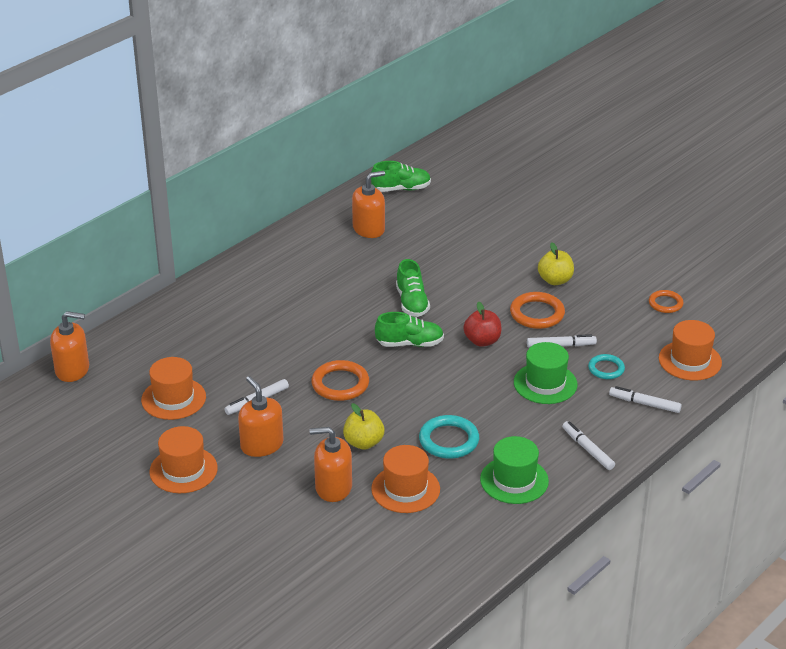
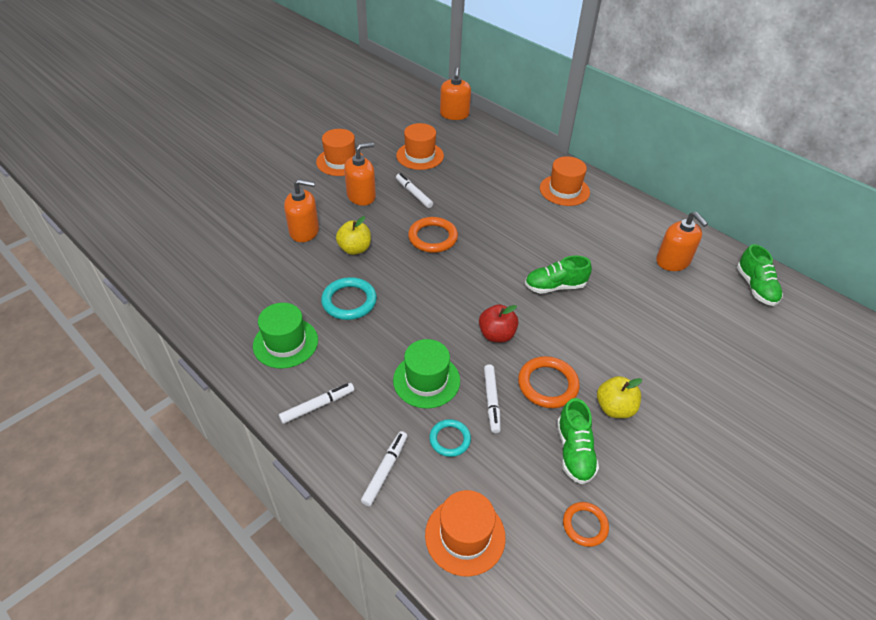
camera: 90 degrees right, 10 degrees up
(333, 487) = (304, 231): orange soap dispenser -> orange soap dispenser turned 90 degrees clockwise
(405, 489) = (292, 271): orange hat -> orange hat (564, 190)
(409, 343) = (490, 282): green shoe -> green shoe (574, 451)

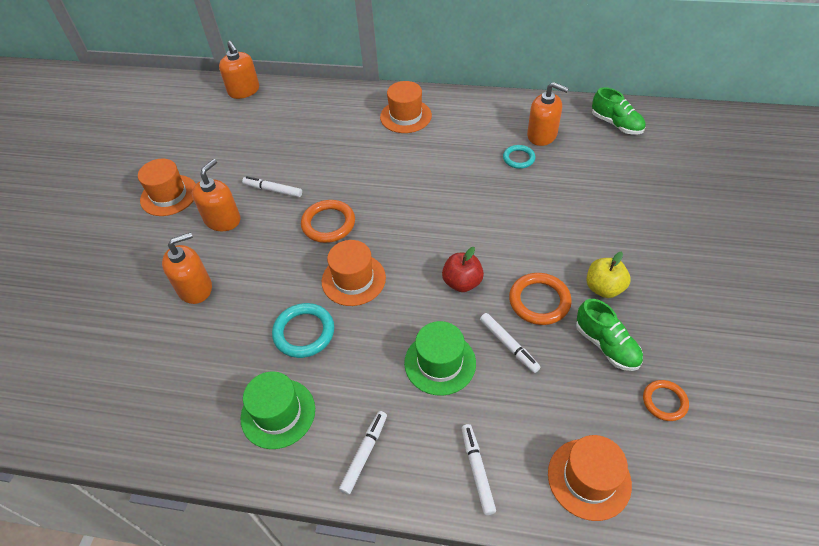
camera: 30 degrees left, 5 degrees up
(355, 249) = (263, 277): yellow apple -> none
(420, 156) = (246, 149): orange hat -> orange hat (353, 279)
(450, 439) = (505, 403): turquoise ring -> turquoise ring (518, 158)
(555, 286) = (472, 209): green shoe -> none

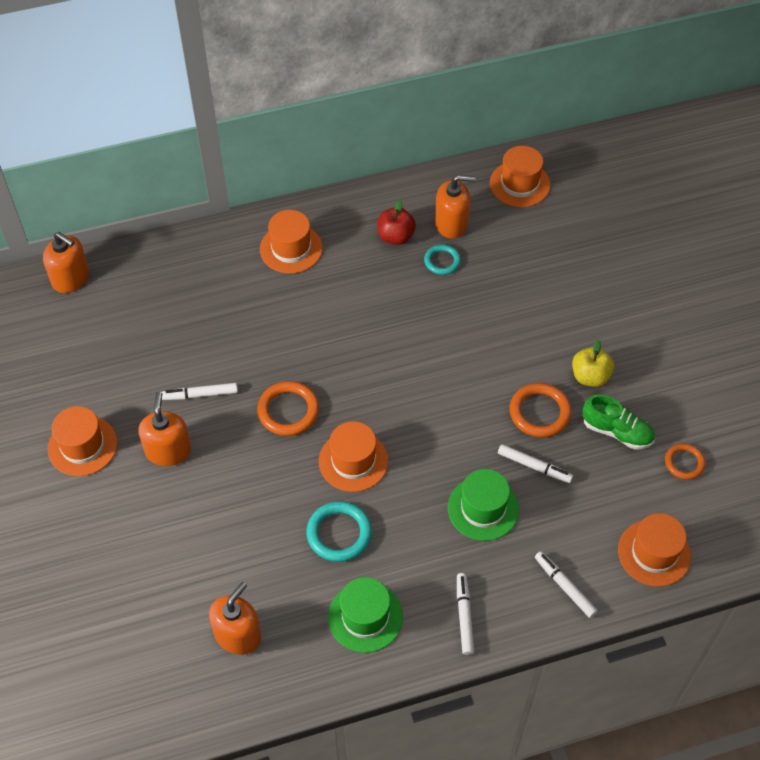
camera: 30 degrees left, 5 degrees up
(195, 288) = (195, 536): orange soap dispenser -> orange soap dispenser (238, 635)
(462, 282) = (460, 422): red apple -> red apple (395, 236)
(616, 124) = (519, 184): green shoe -> orange hat

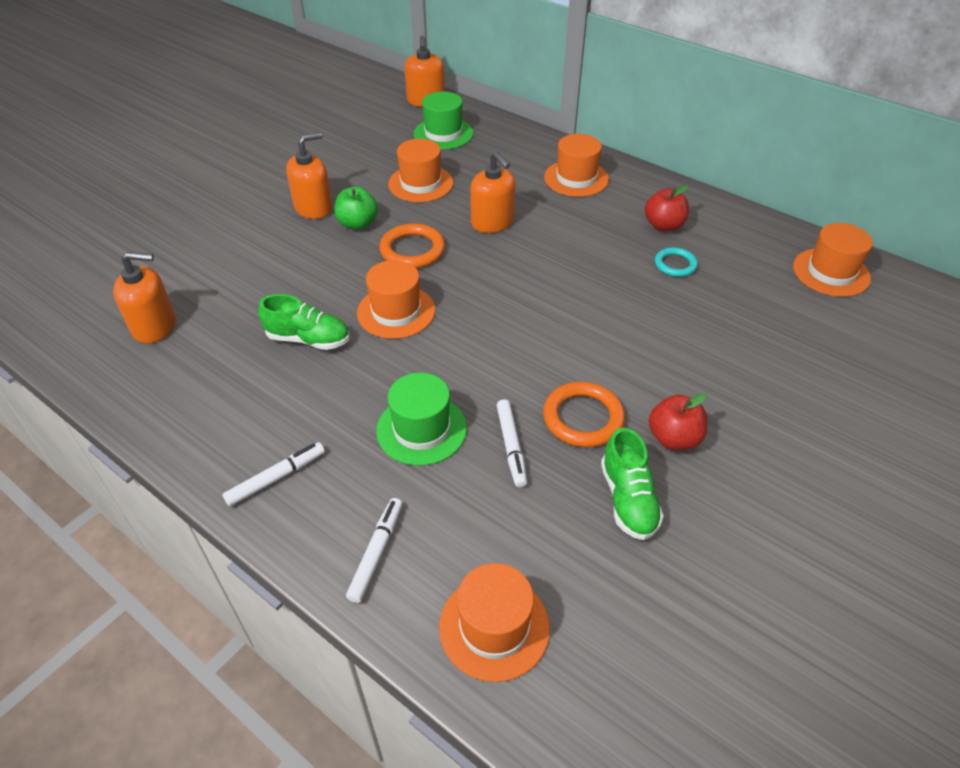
camera: 55 degrees right, 10 degrees down
(82, 446) = (282, 168): orange hat -> orange hat (420, 183)
(200, 394) = (382, 199): white marker -> none
(220, 430) = (357, 224): none -> green apple
(339, 533) = (308, 339): turquoise ring -> green shoe
(365, 617) = (226, 401): green hat -> green hat (443, 133)
(451, 223) = (723, 251): orange soap dispenser -> orange soap dispenser (492, 222)
(590, 376) = (673, 438): yellow apple -> red apple
(684, 463) = (654, 594): orange ring -> none

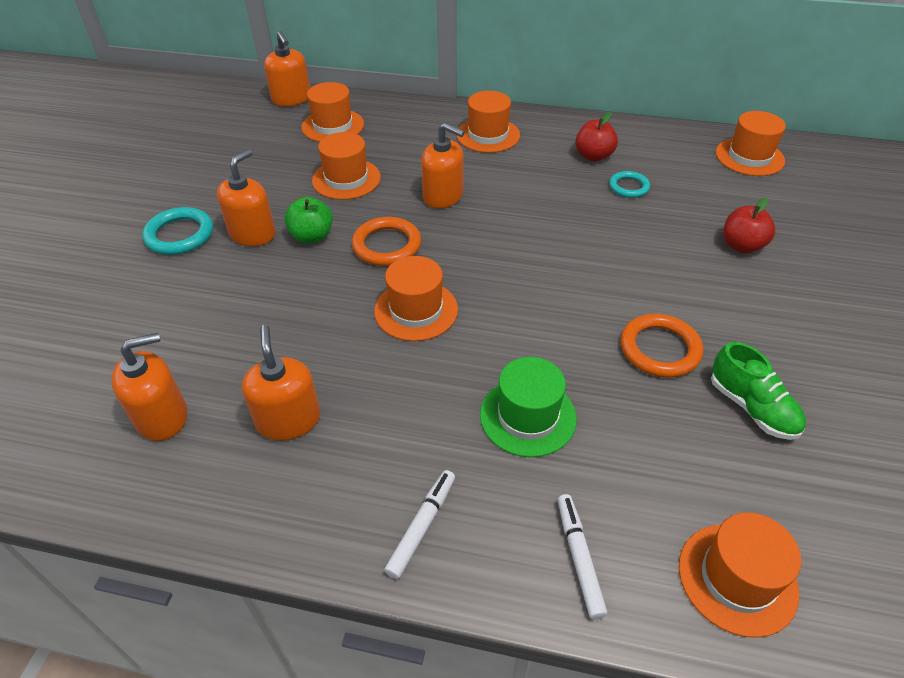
camera: 25 degrees left, 0 degrees up
(238, 361) = (288, 420): none -> orange soap dispenser
(259, 192) = (180, 235): none -> turquoise ring
(308, 339) = (347, 369): green shoe -> none
(443, 133) = (333, 126): green hat -> orange hat
(511, 446) = (620, 400): white marker -> none
(673, 438) = (744, 338): red apple -> red apple (742, 246)

